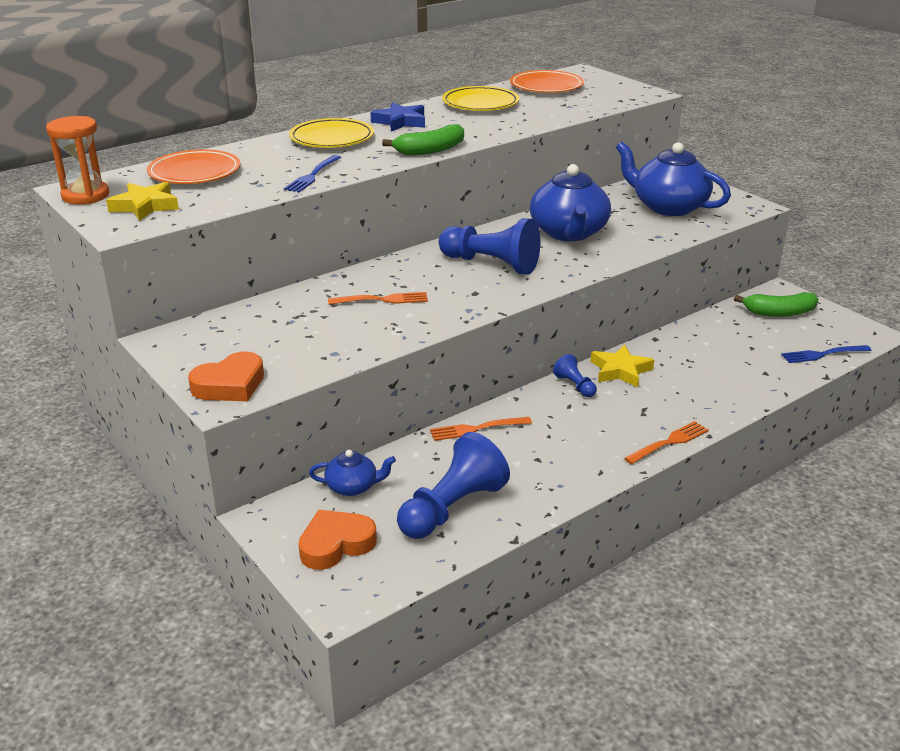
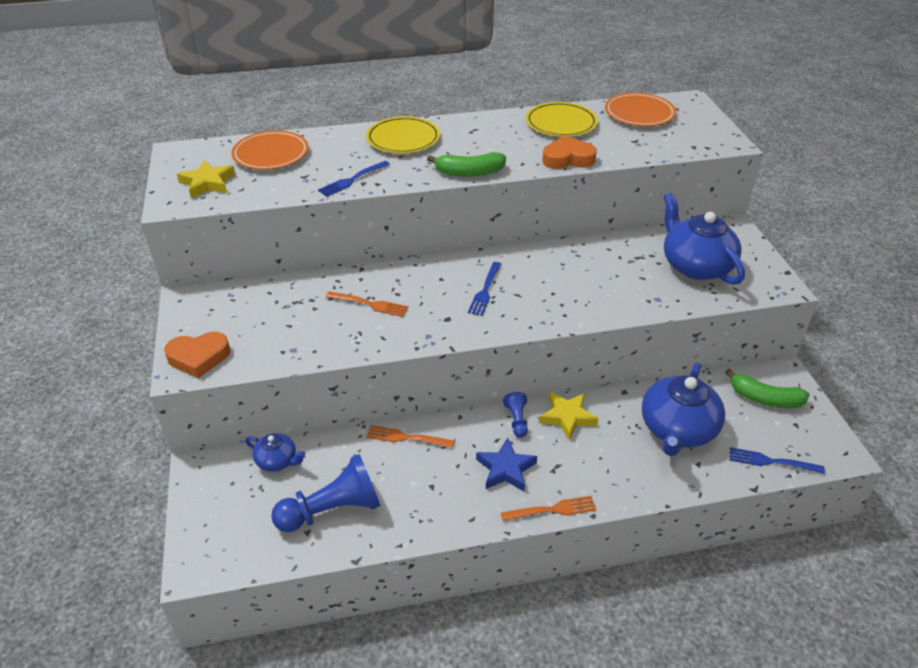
camera: 25 degrees right, 10 degrees up
(85, 196) = (178, 161): orange hourglass -> none
(336, 544) = (228, 511): orange heart -> orange heart (567, 158)
(400, 122) = (474, 131): blue star -> blue star (506, 469)
(491, 264) = (485, 290): blue pawn -> blue fork
(569, 233) = (579, 272): blue teapot -> blue teapot (677, 429)

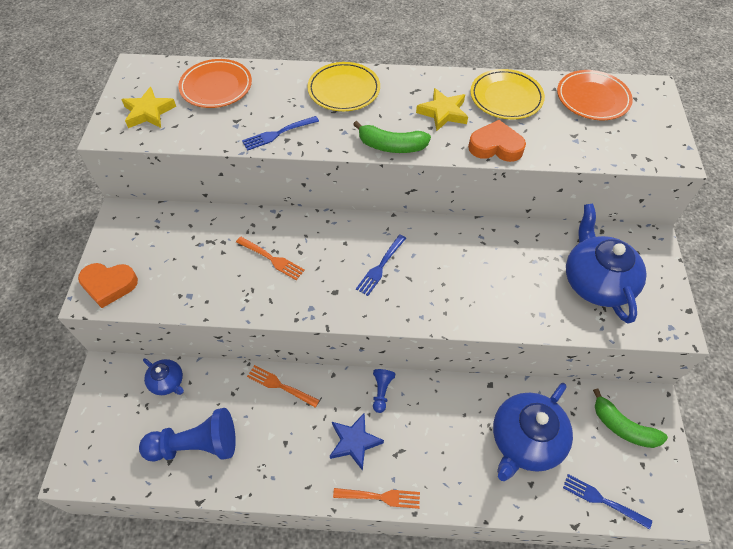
camera: 15 degrees right, 15 degrees up
(567, 417) = (428, 400): yellow star -> yellow star (443, 113)

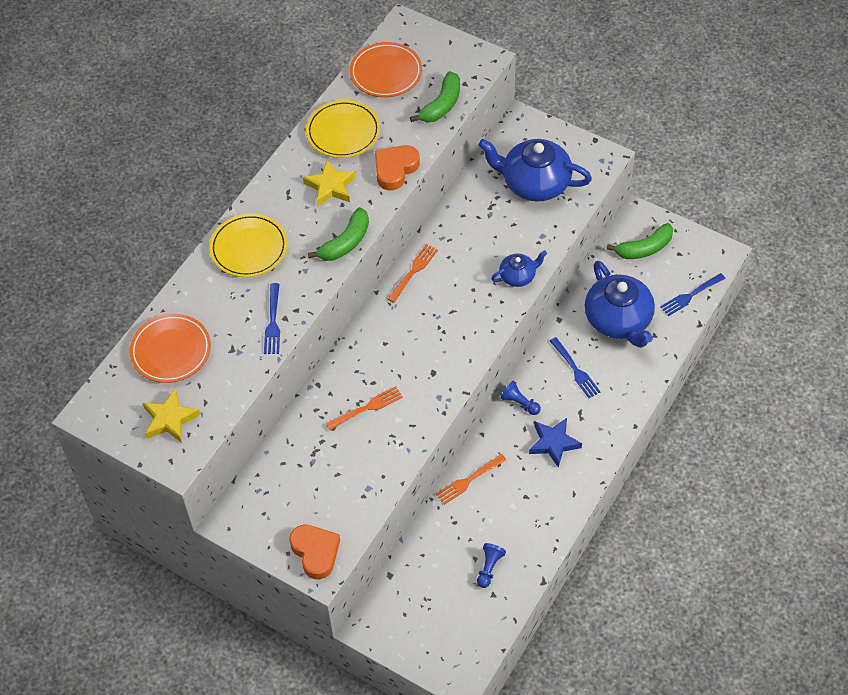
camera: 60 degrees left, 0 degrees up
(109, 285) = (315, 552): orange heart -> orange heart turned 60 degrees counterclockwise
(167, 382) = (411, 573): blue teapot -> blue teapot (518, 276)
(196, 445) = (489, 568): blue pawn -> blue pawn, size x0.49
(380, 497) = (609, 444): orange fork -> orange fork (413, 272)
(381, 266) = (427, 326): blue fork -> blue fork (575, 369)
(594, 149) = (441, 105): none -> green banana

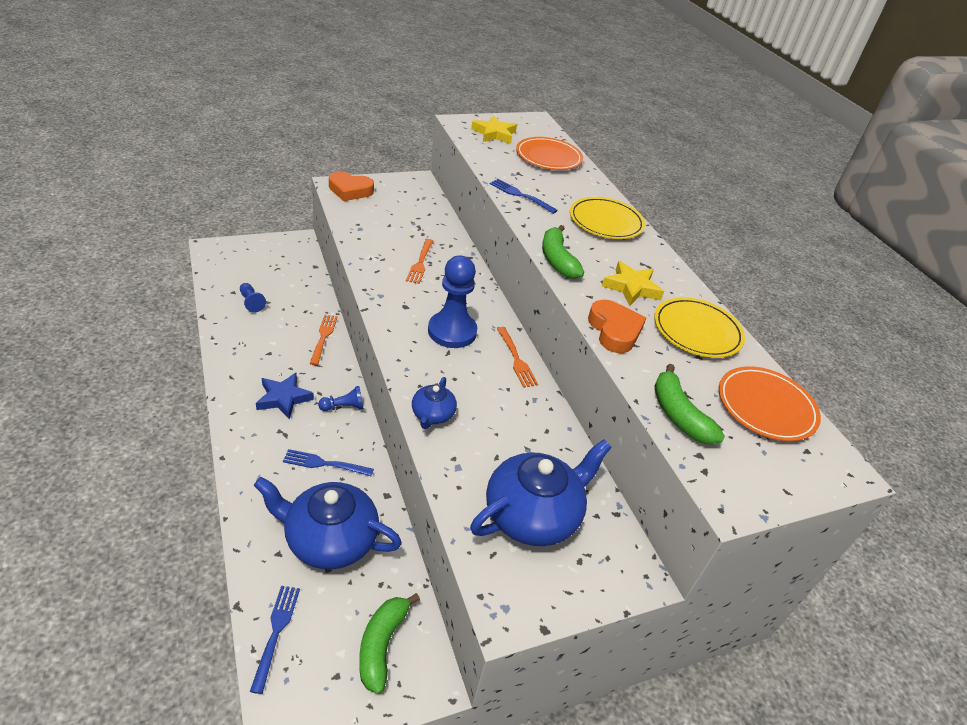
camera: 120 degrees right, 15 degrees down
(427, 325) = (452, 331): none -> blue pawn

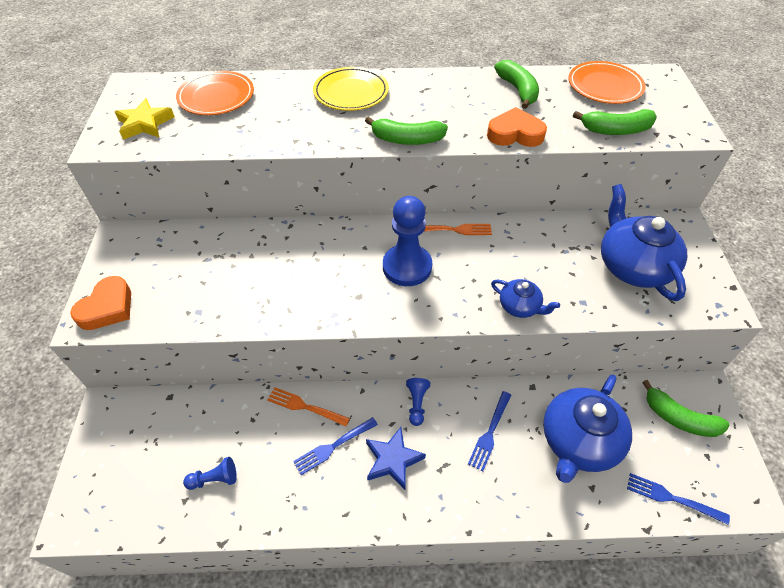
camera: 65 degrees left, 10 degrees up
(420, 262) = (286, 268): orange fork -> none
(521, 195) = (286, 135): blue fork -> blue fork (333, 446)
(631, 287) = (456, 107): yellow star -> none
(697, 331) = (518, 90): yellow plate -> green banana

